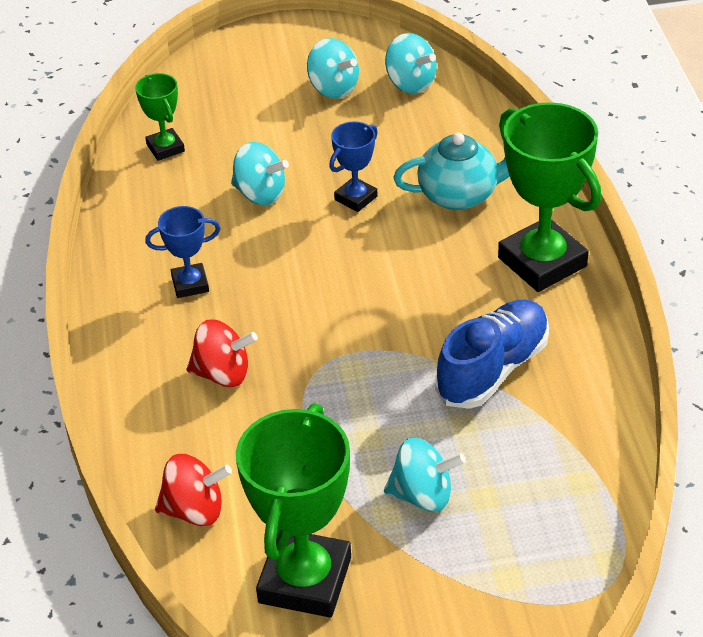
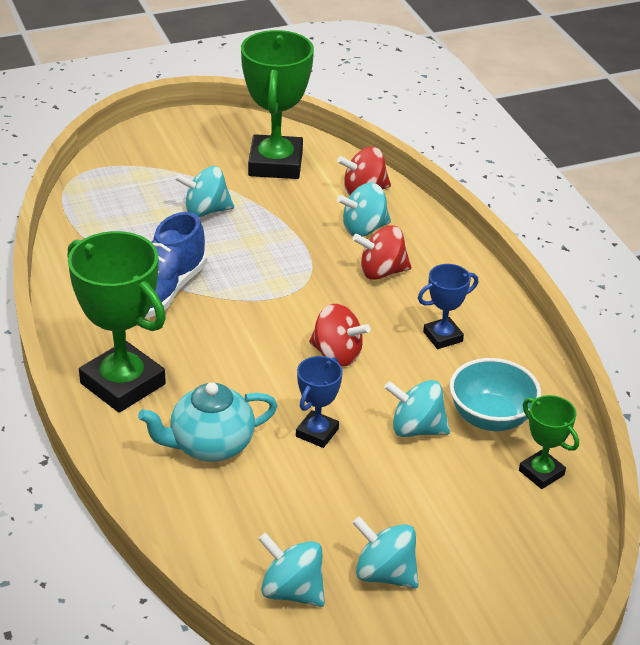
camera: 165 degrees right, 5 degrees down
(184, 197) = (490, 418): none -> turquoise bowl
(220, 442) = (364, 229): none -> turquoise spinning top
(311, 274) = (337, 354): none -> red spinning top

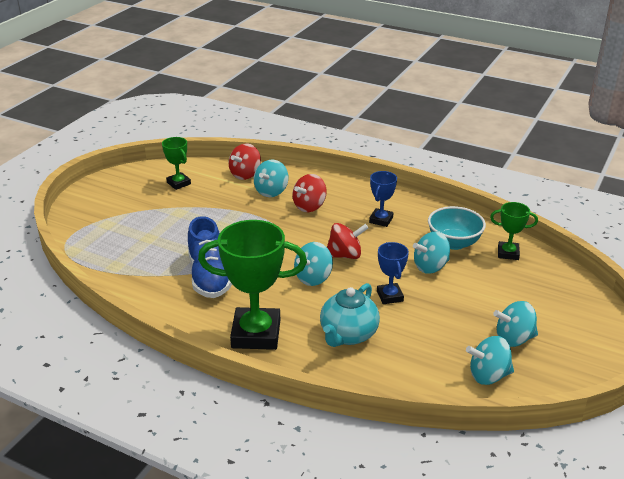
camera: 40 degrees left, 5 degrees down
(206, 211) = (173, 224): turquoise spinning top -> turquoise spinning top (313, 278)
(275, 164) = (178, 183): green trophy -> green trophy, size x0.51

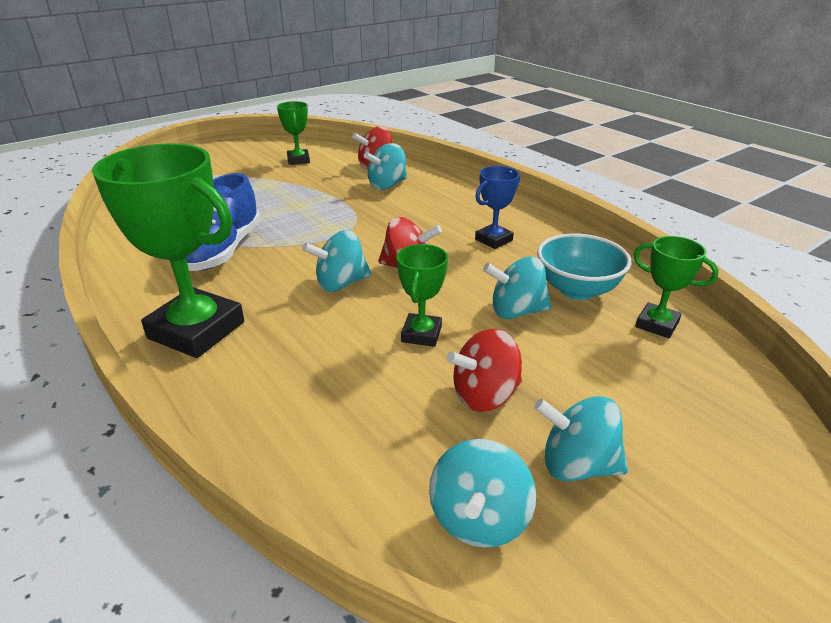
camera: 25 degrees right, 0 degrees up
(309, 206) = (416, 207): red spinning top -> red spinning top (485, 395)
(348, 335) = (311, 369): turquoise teapot -> none
(390, 296) = (421, 334): blue trophy -> green trophy
(488, 375) = (479, 519): turquoise spinning top -> turquoise spinning top turned 90 degrees counterclockwise

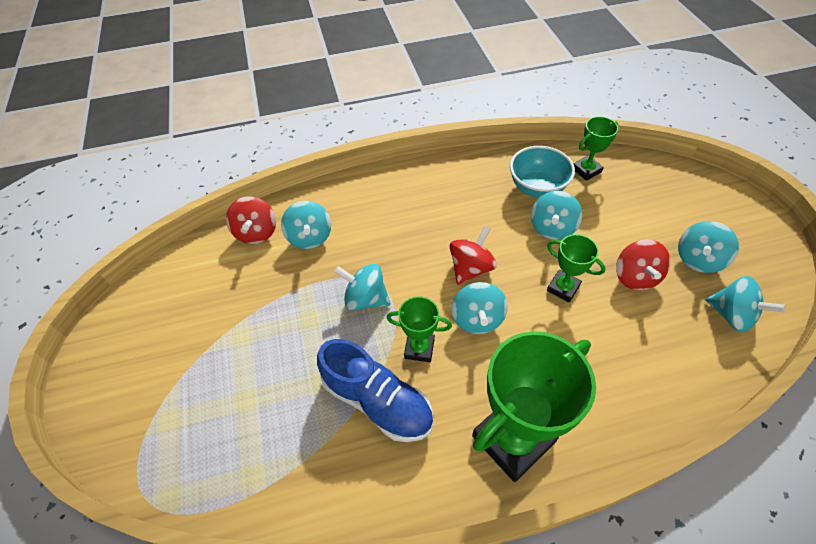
camera: 65 degrees left, 20 degrees up
(298, 160) = (193, 295): green trophy -> green trophy (419, 348)
(333, 222) = (365, 299): none -> turquoise spinning top
(493, 240) = (451, 203): blue trophy -> none

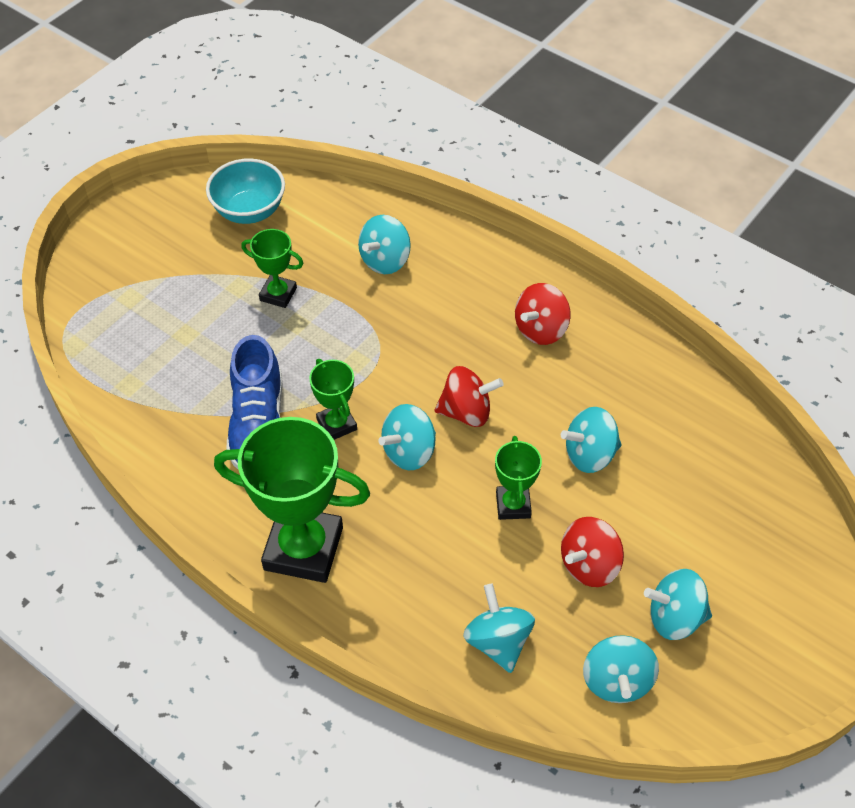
camera: 50 degrees right, 0 degrees up
(256, 233) = (353, 217): red spinning top -> red spinning top (540, 329)
(365, 299) = (354, 350): turquoise spinning top -> turquoise spinning top (498, 641)
(537, 188) = (639, 410): turquoise bowl -> turquoise bowl (249, 211)
(586, 170) = (717, 444): green trophy -> green trophy (278, 294)

